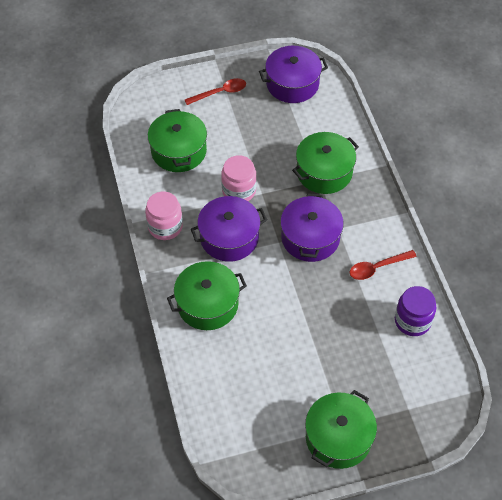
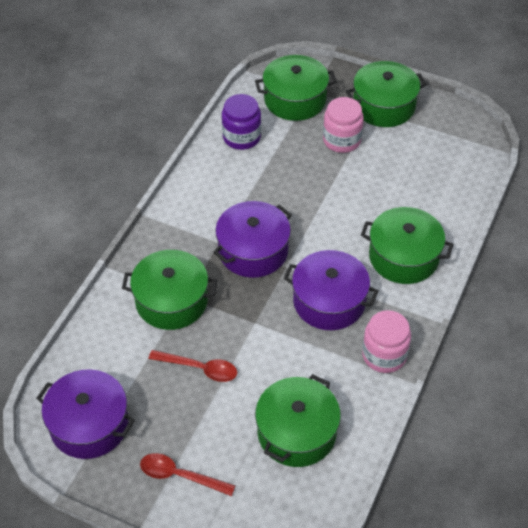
camera: 140 degrees left, 5 degrees down
(239, 190) = (275, 341): pink jar -> pink jar (342, 140)
(377, 268) = (223, 190): red spoon -> red spoon (200, 368)
(412, 388) = (295, 99): none -> green pot

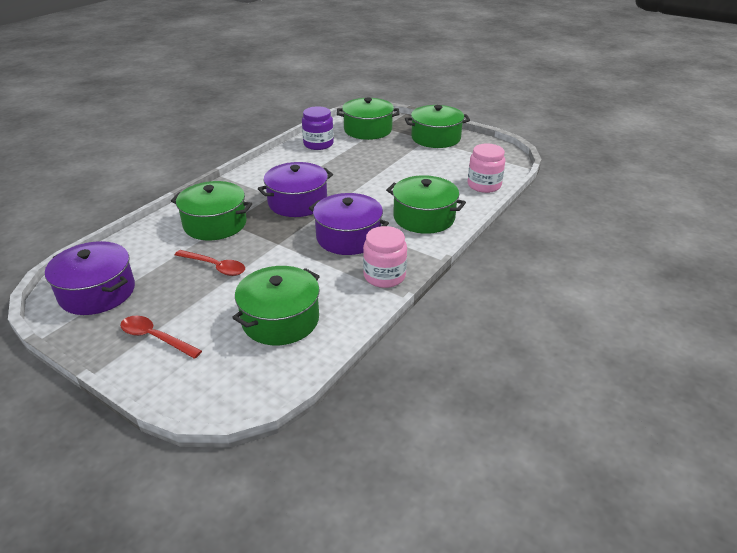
camera: 10 degrees right, 15 degrees down
(342, 140) = (396, 152): pink jar -> pink jar (484, 185)

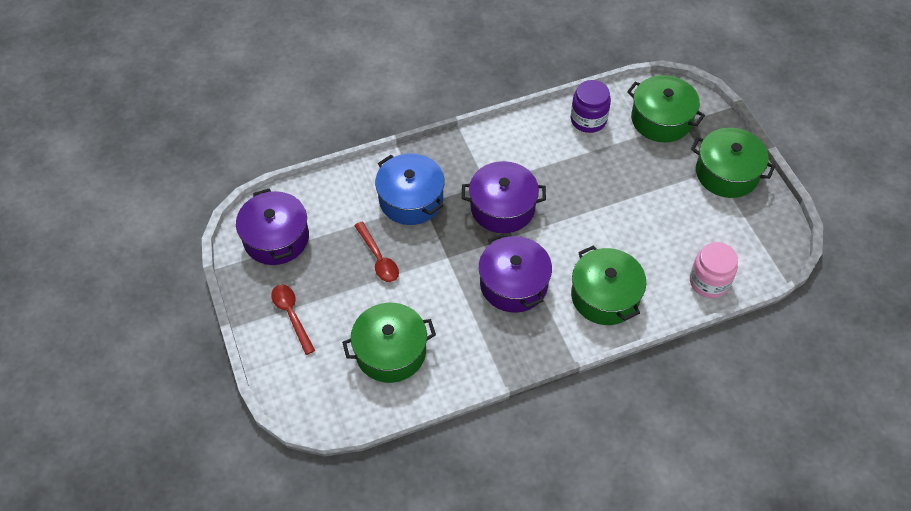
camera: 35 degrees right, 20 degrees up
(215, 224) = (411, 199): green pot -> blue pot
(384, 276) = (508, 352): pink jar -> none

